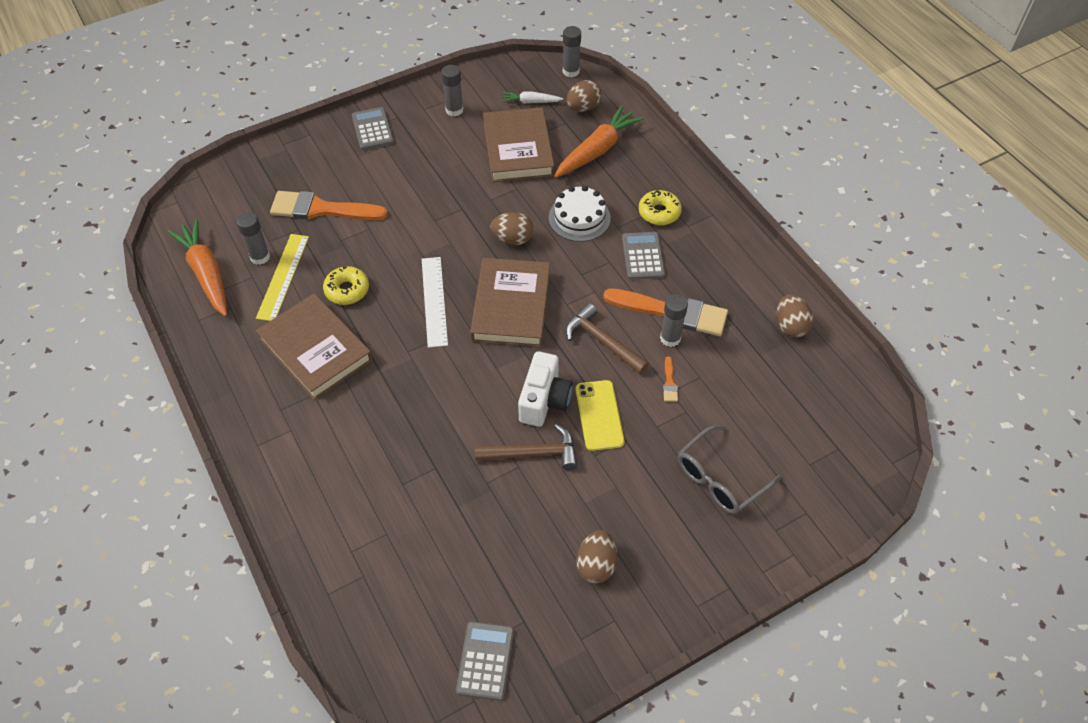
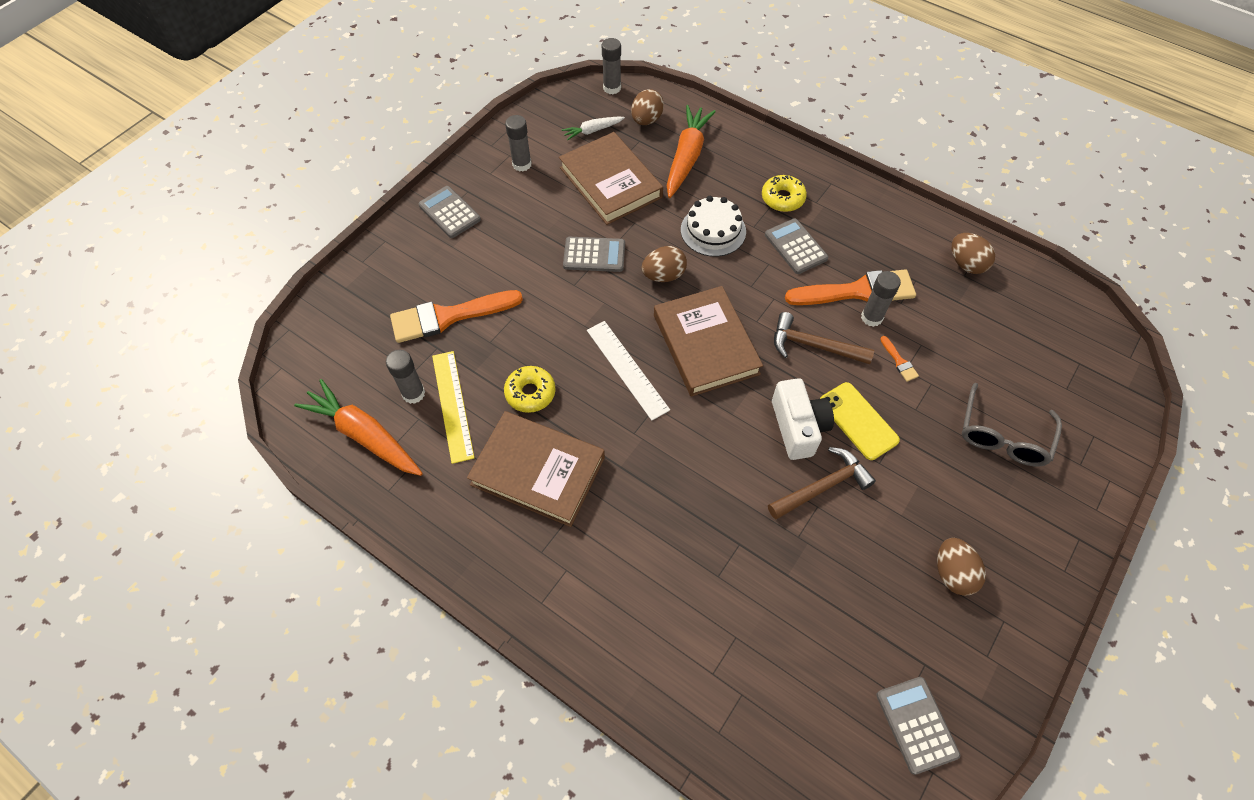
camera: 25 degrees left, 5 degrees up
(466, 202) = (594, 255): none -> grey calculator

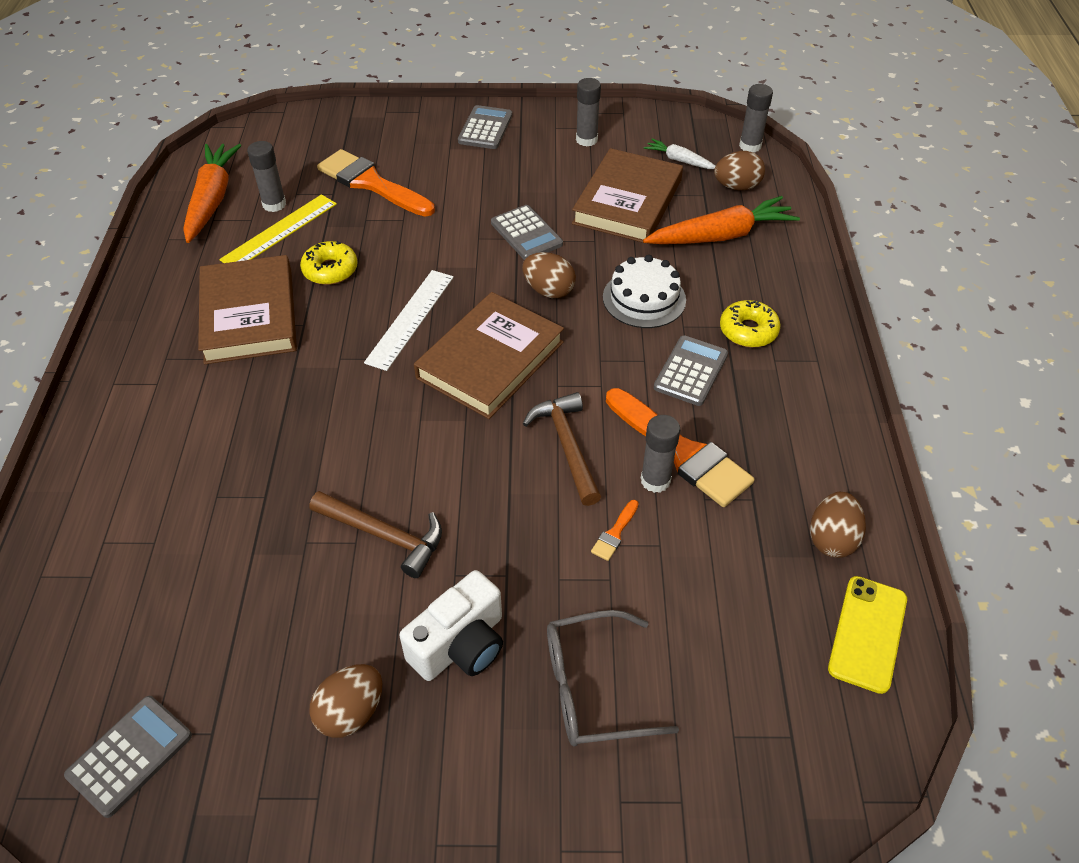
camera: 55 degrees right, 10 degrees down
(798, 427) = (446, 480): white camera -> white camera (460, 645)
(858, 421) = (497, 530): yellow phone -> yellow phone (867, 633)

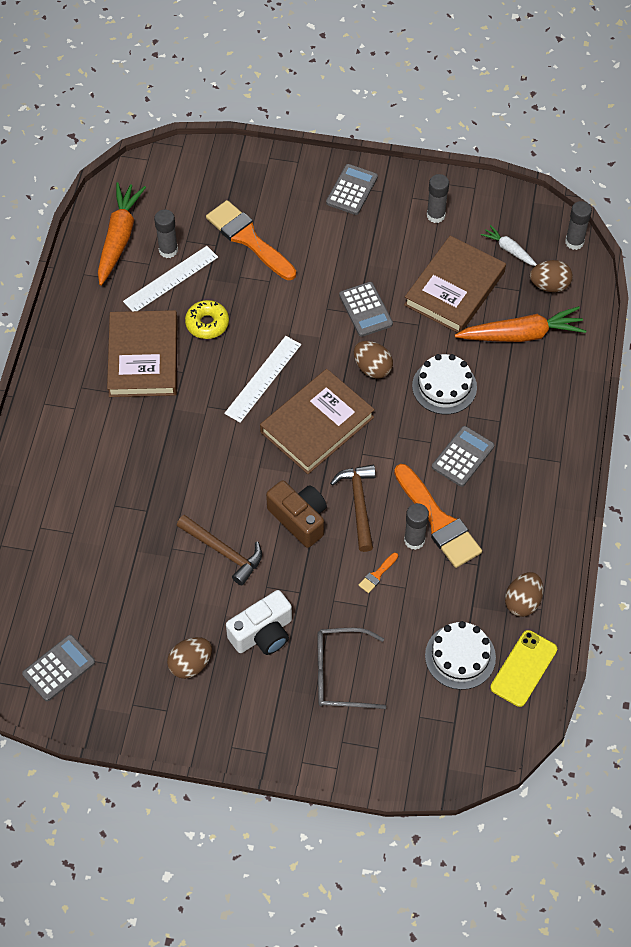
camera: 10 degrees right, 10 degrees up
(280, 231) = (171, 279): yellow ruler -> white ruler
(488, 476) = (299, 519): none -> brown camera
(748, 331) = (516, 428): yellow donut -> none
(768, 631) = (460, 656): none -> white cake

